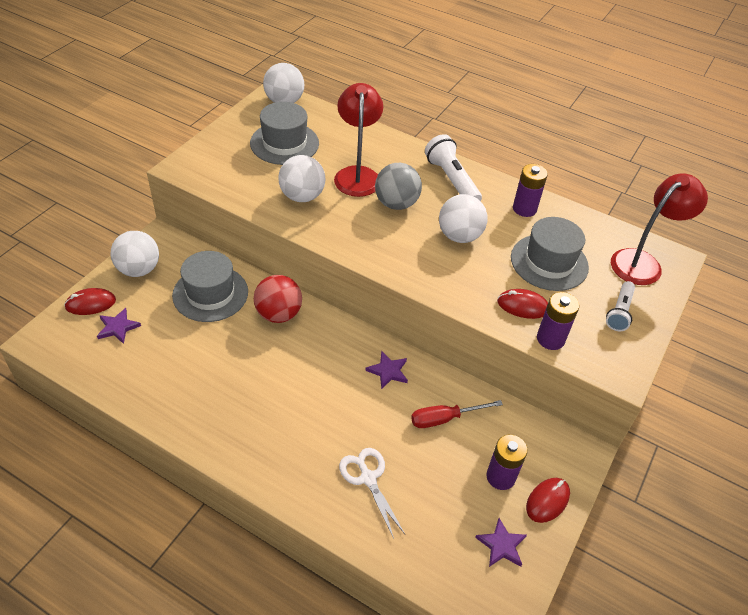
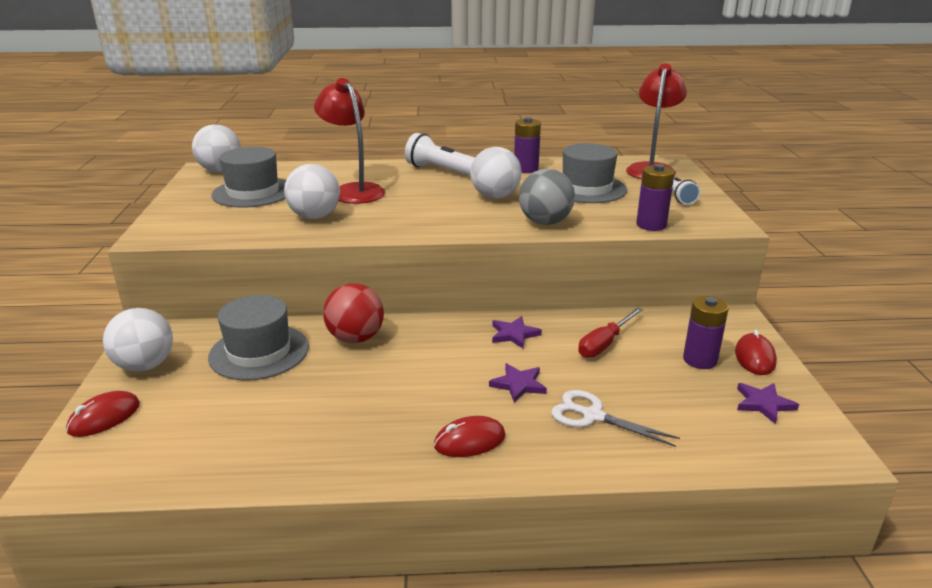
camera: 30 degrees left, 20 degrees down
(118, 327) = (165, 423): purple star -> purple star (518, 384)
(396, 204) = (413, 196): grey ball -> grey ball (545, 222)
(523, 306) = (603, 216): red mouse -> red mouse (469, 441)

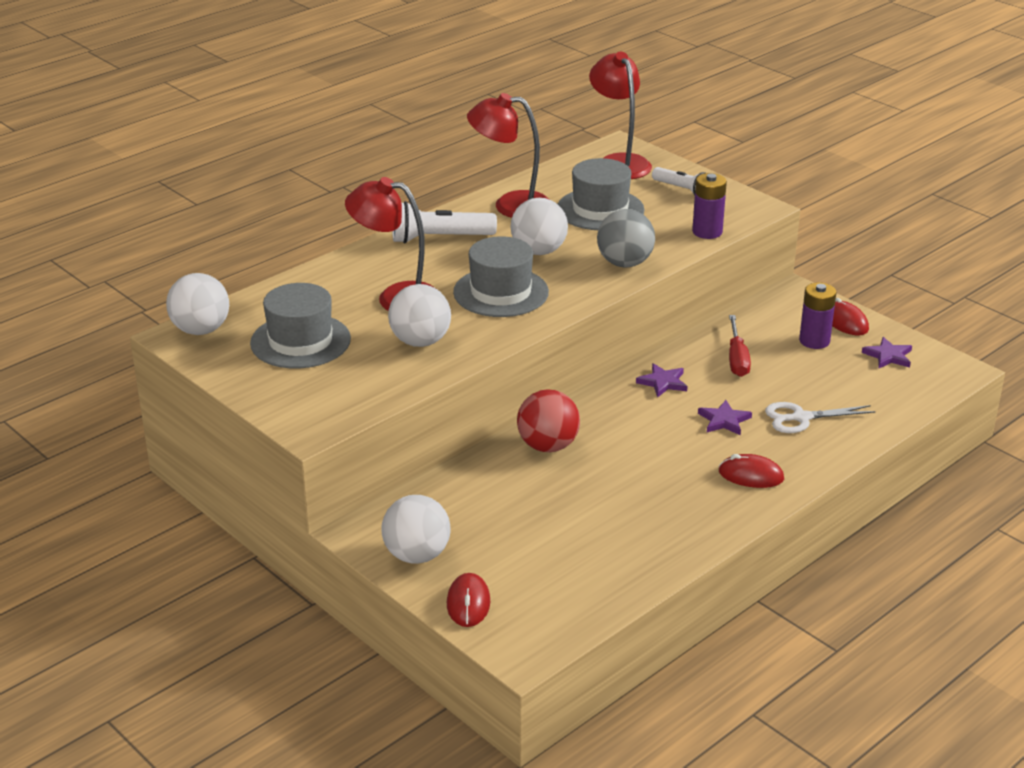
camera: 40 degrees left, 5 degrees up
(259, 352) = (490, 496): grey hat -> grey hat (501, 292)
(469, 441) = (751, 475): red mouse -> red mouse turned 75 degrees clockwise
(526, 169) = (510, 205): purple battery -> red lamp

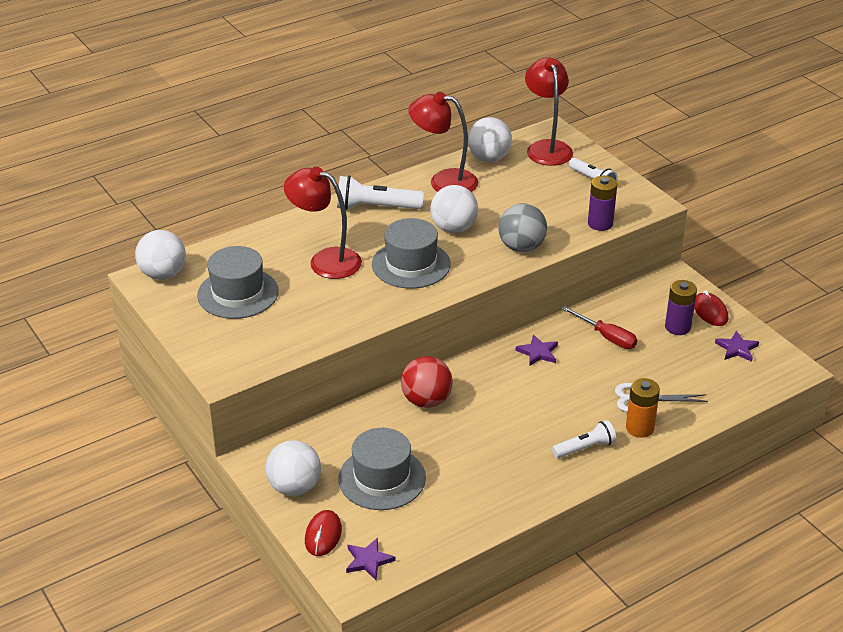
camera: 10 degrees right, 5 degrees up
(420, 342) = (332, 304): white ball -> white ball (489, 158)
(600, 209) = (517, 193): grey hat -> grey hat (382, 478)
(724, 420) = (578, 394): purple star -> purple star (368, 560)
(737, 359) = (606, 337): red screwdriver -> red screwdriver turned 60 degrees counterclockwise
(751, 475) = (585, 448): red mouse -> white flashlight
(806, 448) = (639, 428): none -> orange battery

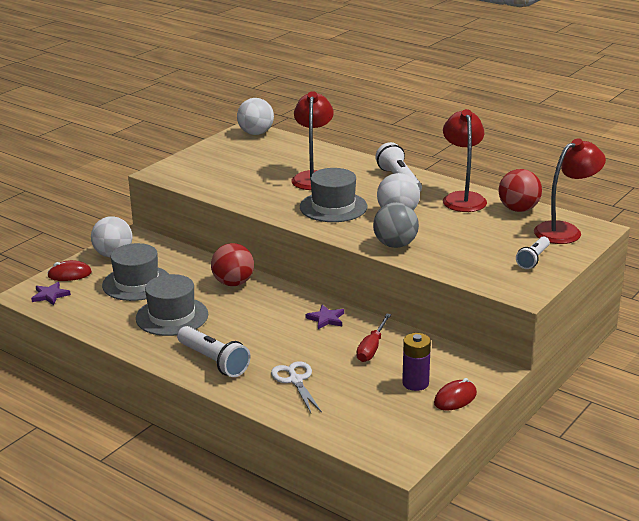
camera: 70 degrees right, 10 degrees down
(238, 293) = (251, 158): grey hat -> grey hat (172, 316)
(489, 158) = (518, 209): white ball -> red ball
(585, 448) = (214, 361): white flashlight -> white flashlight, size x1.54
(600, 223) = (464, 273): purple battery -> none
(639, 428) = (254, 384): orange battery -> none
(737, 348) = (407, 422): purple star -> none

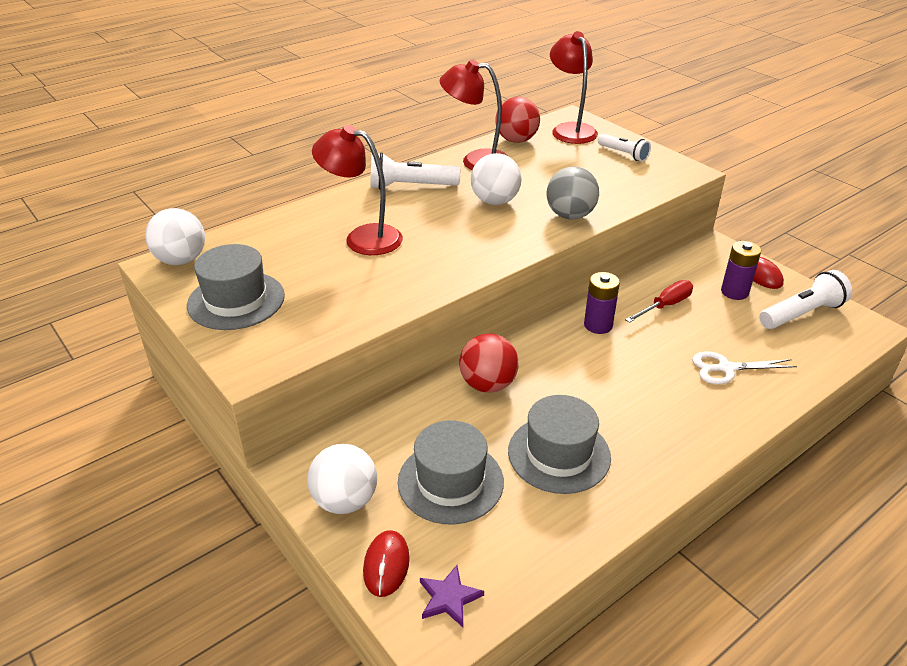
camera: 75 degrees left, 10 degrees up
(214, 361) = (679, 428): white flashlight -> white flashlight (802, 314)
(326, 319) = (598, 325): purple star -> purple battery
(333, 207) = (456, 237): grey hat -> grey hat (236, 300)
(372, 348) = (665, 306): red screwdriver -> red screwdriver turned 75 degrees counterclockwise

